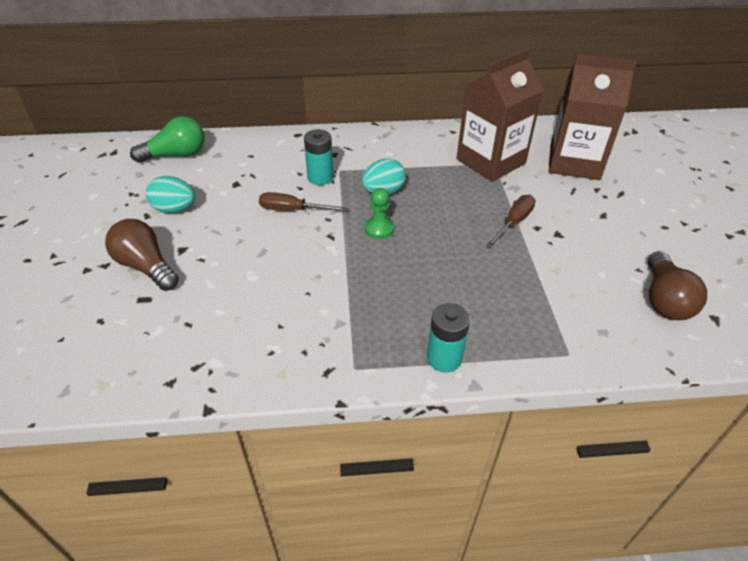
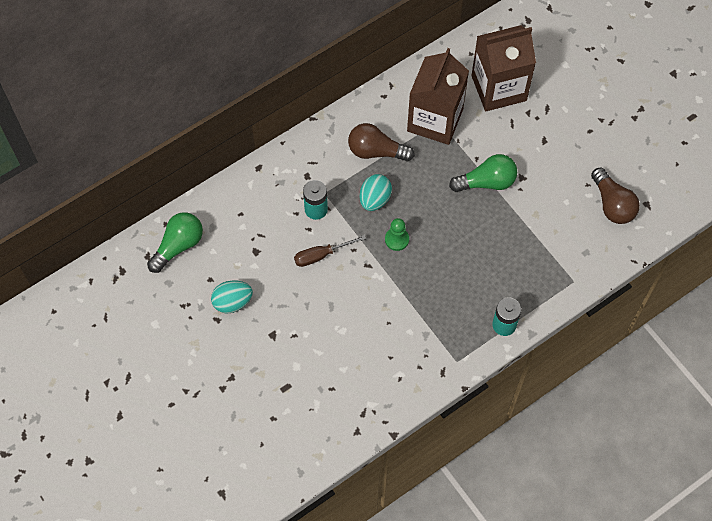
camera: 30 degrees left, 20 degrees up
(146, 267) = (262, 363): brown light bulb -> brown light bulb (376, 151)
(513, 222) = (486, 182): brown screwdriver -> green light bulb

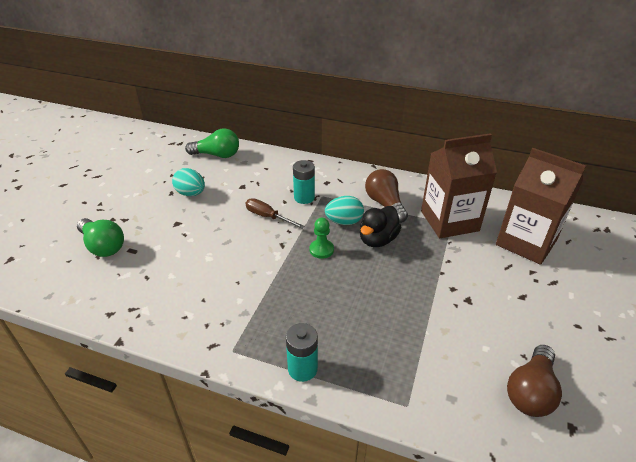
camera: 55 degrees right, 25 degrees down
(416, 190) = (377, 240): none -> black duck
(486, 182) = (434, 278): green light bulb -> green light bulb (103, 246)

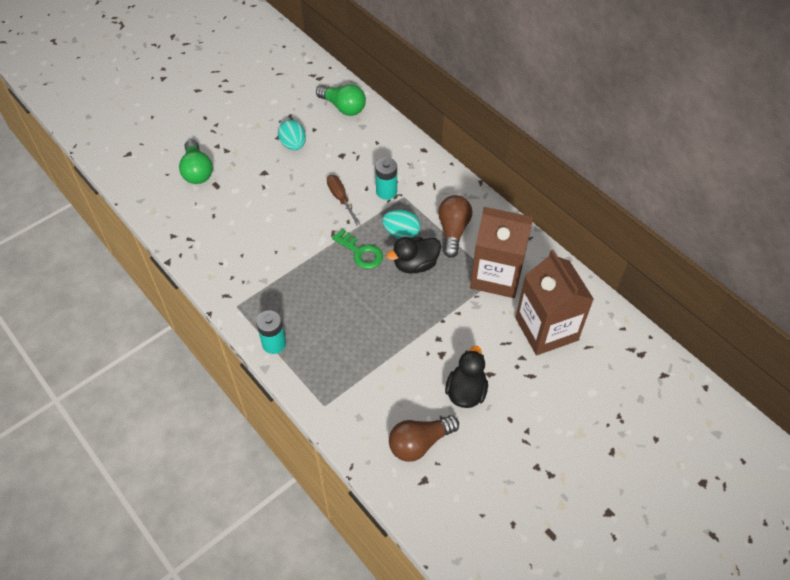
camera: 30 degrees right, 15 degrees up
(321, 250) = (361, 252): green pawn -> green key
(520, 321) = (466, 391): none -> black duck

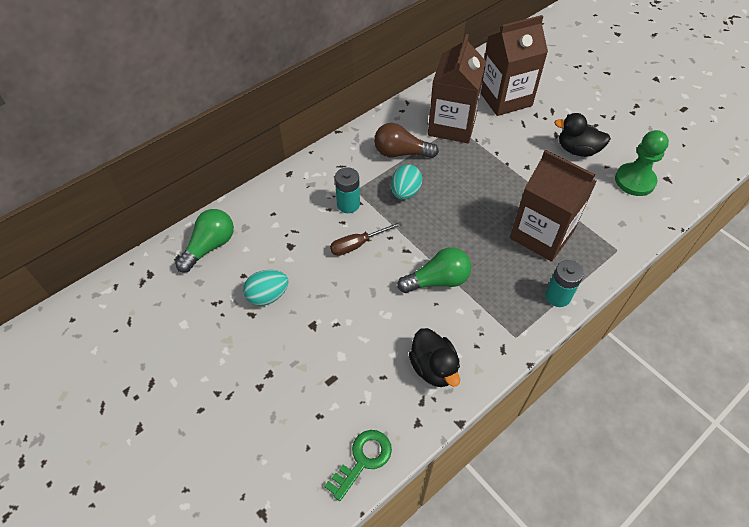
camera: 90 degrees left, 0 degrees up
(197, 171) = (305, 406): green light bulb -> green light bulb (437, 280)
(346, 340) = (541, 234): none -> brown carton
(361, 252) = (432, 225): green key -> green key (363, 460)
(415, 264) = (444, 181): black duck -> black duck (433, 368)
(419, 443) = (634, 181): brown light bulb -> green pawn

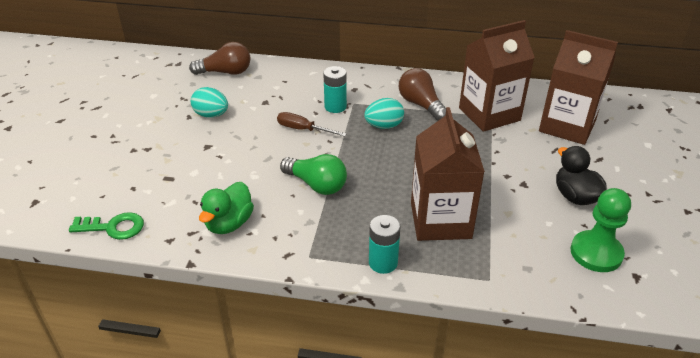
camera: 50 degrees right, 15 degrees down
(210, 246) = (225, 72): green light bulb -> brown light bulb
(433, 368) = (229, 223): black duck -> green duck

